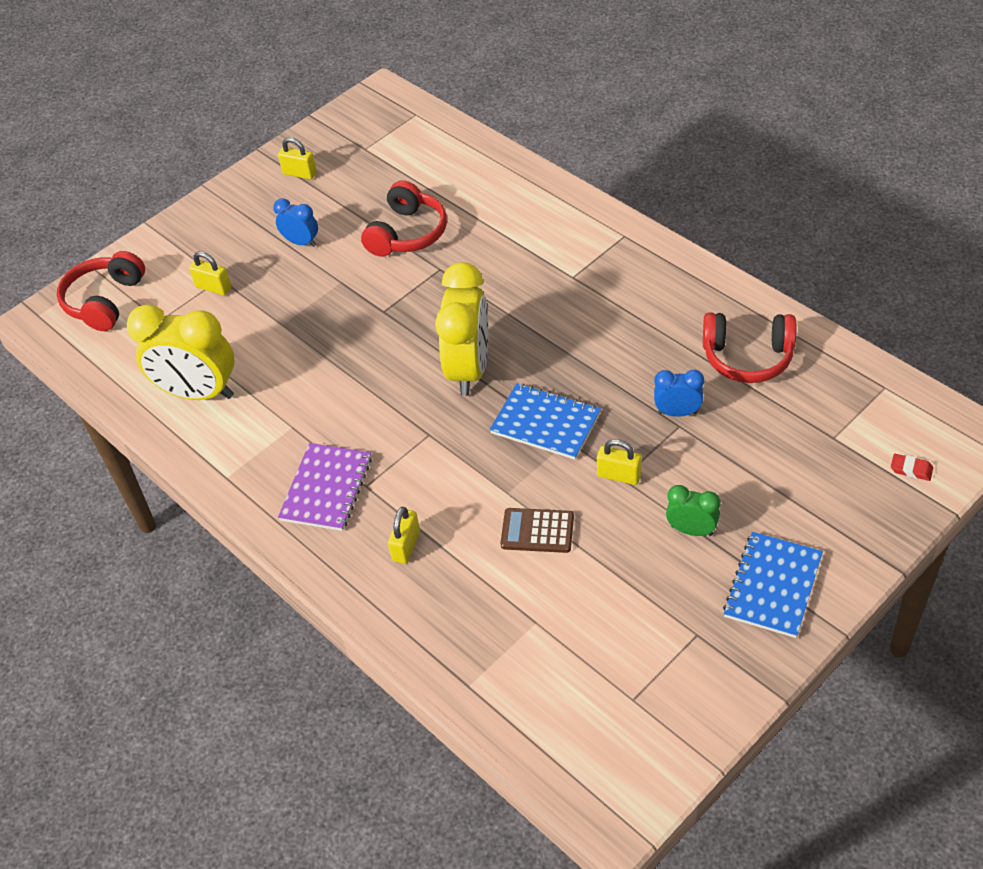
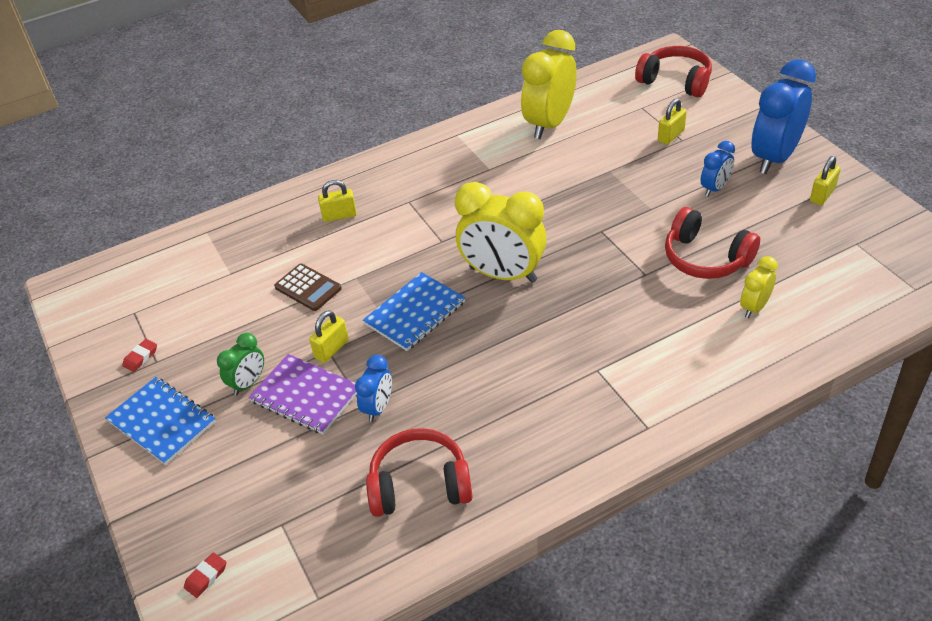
camera: 105 degrees right, 5 degrees down
(245, 209) = (774, 158): none -> blue clock
(326, 488) = (417, 181): purple notebook -> purple notebook (305, 395)
(406, 546) = (339, 216): yellow padlock -> yellow padlock turned 45 degrees counterclockwise
(464, 196) = (754, 307): none -> yellow clock
(537, 531) = (308, 288): brown calculator -> brown calculator turned 105 degrees clockwise
(698, 653) = (140, 357): none -> red eraser
(747, 357) = (420, 485): red headphones -> red headphones turned 60 degrees clockwise

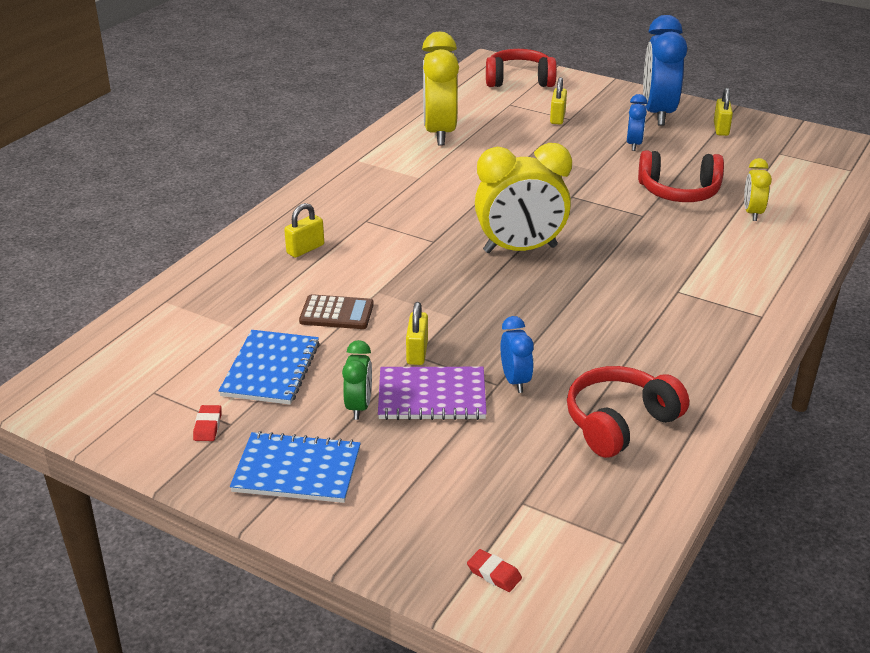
camera: 35 degrees left, 10 degrees down
(206, 577) = (494, 573): red eraser -> red eraser turned 60 degrees counterclockwise
(415, 313) = (469, 300): blue notebook -> blue notebook (270, 369)

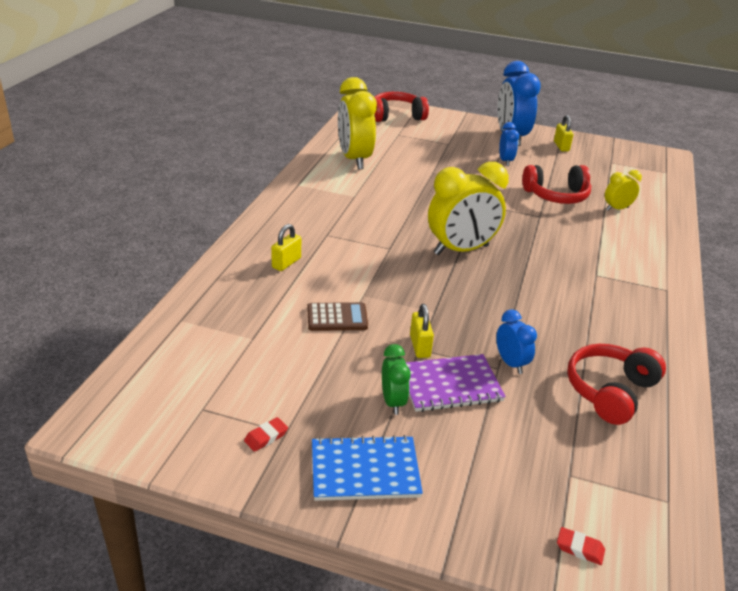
camera: 15 degrees left, 0 degrees up
(208, 426) = (266, 437): red eraser -> red eraser turned 60 degrees clockwise
(270, 369) = (301, 375): blue notebook -> none
(557, 118) = (439, 143): yellow padlock -> none
(752, 213) = (617, 209): yellow clock -> yellow clock turned 75 degrees clockwise

